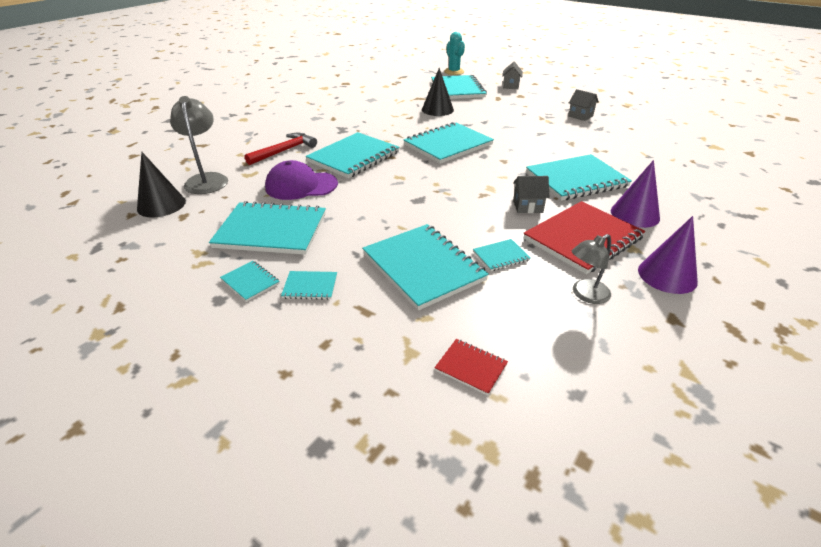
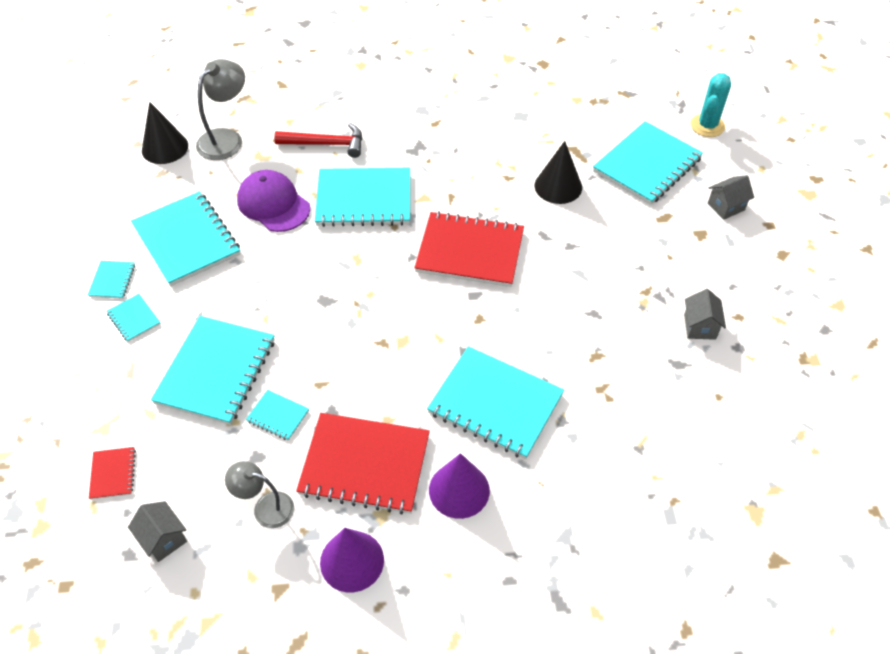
camera: 50 degrees right, 15 degrees up
(448, 145) = (470, 251): turquoise notebook -> red notebook
(527, 206) = (391, 391): grey house -> grey house (163, 539)

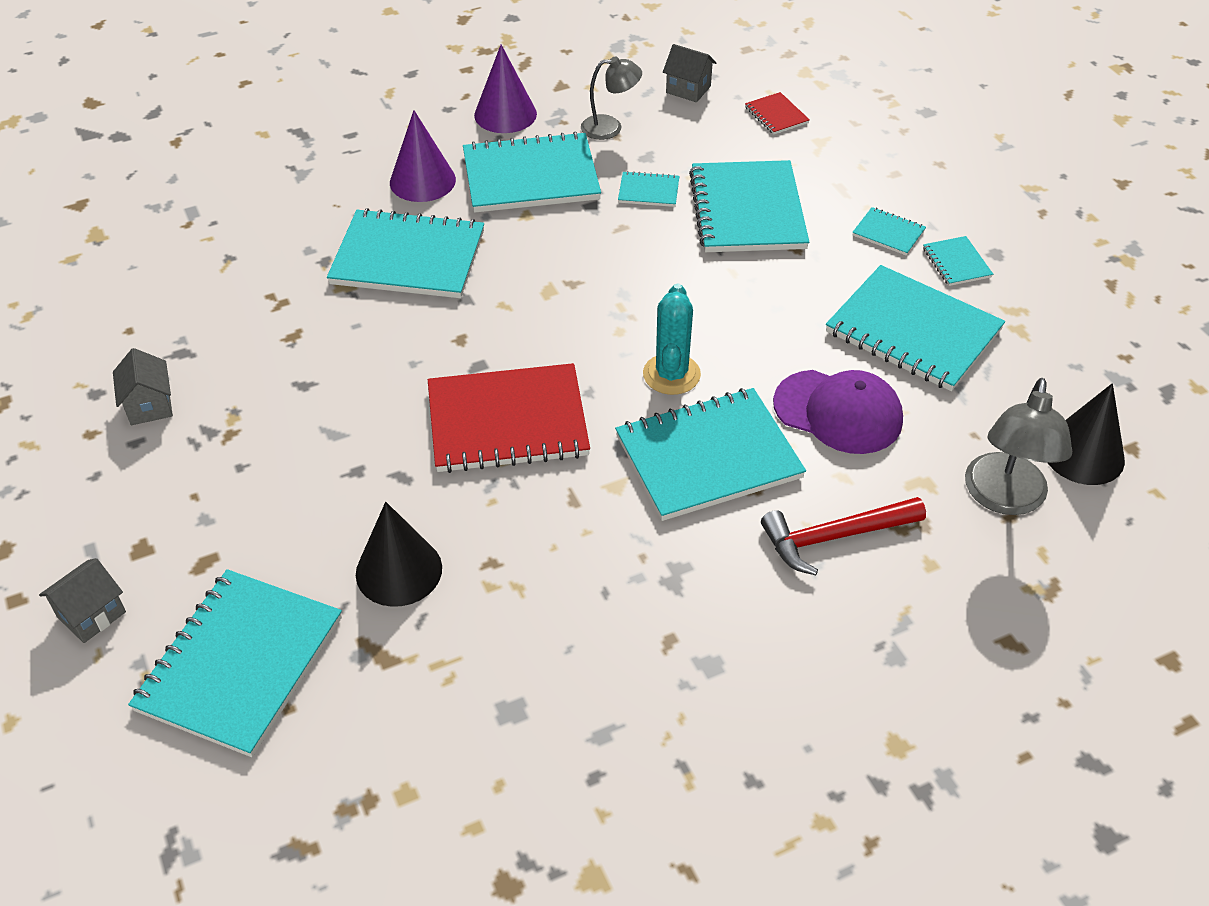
camera: 160 degrees right, 5 degrees down
(364, 465) = (531, 176): red notebook -> turquoise notebook
(707, 126) = (113, 806): turquoise cactus -> turquoise cactus (671, 374)

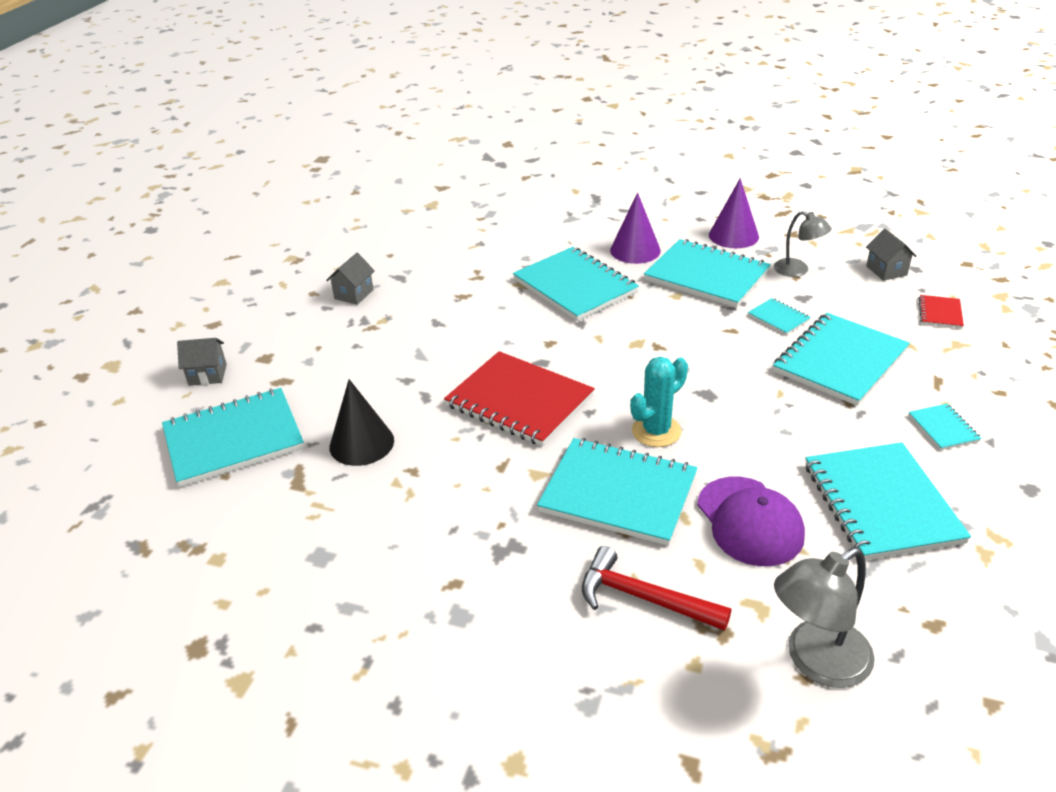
camera: 45 degrees right, 10 degrees down
(956, 263) = (982, 477): turquoise notebook -> none
(1083, 454) = (934, 677): black cone -> none

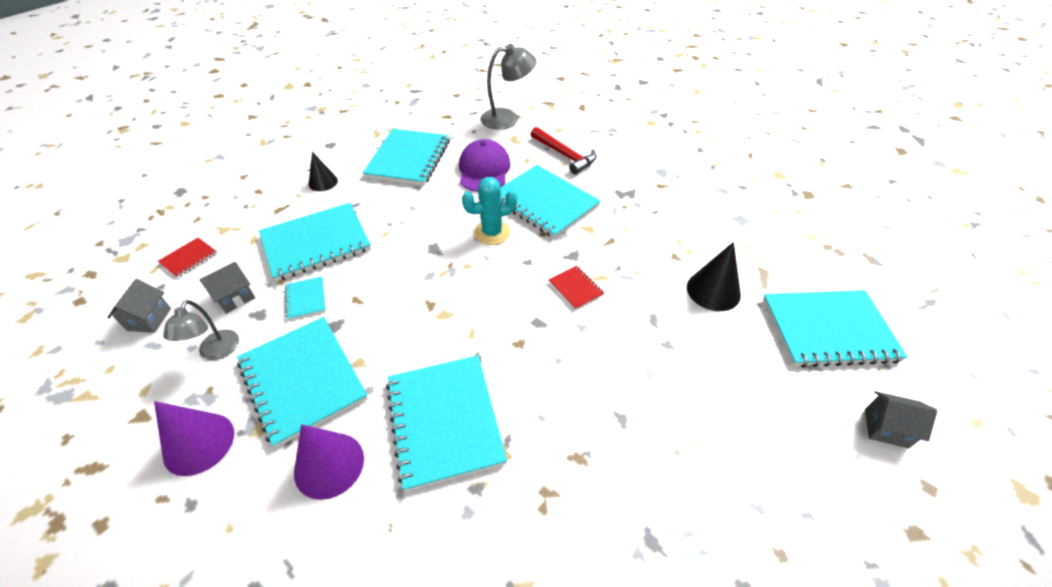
camera: 160 degrees left, 10 degrees up
(354, 294) = (720, 524): grey house -> grey house (235, 298)
(519, 401) = (576, 288): red notebook -> red notebook, size x0.45
(797, 270) = (216, 352): grey lamp -> grey lamp turned 150 degrees counterclockwise
(943, 428) = (323, 182): turquoise notebook -> black cone

